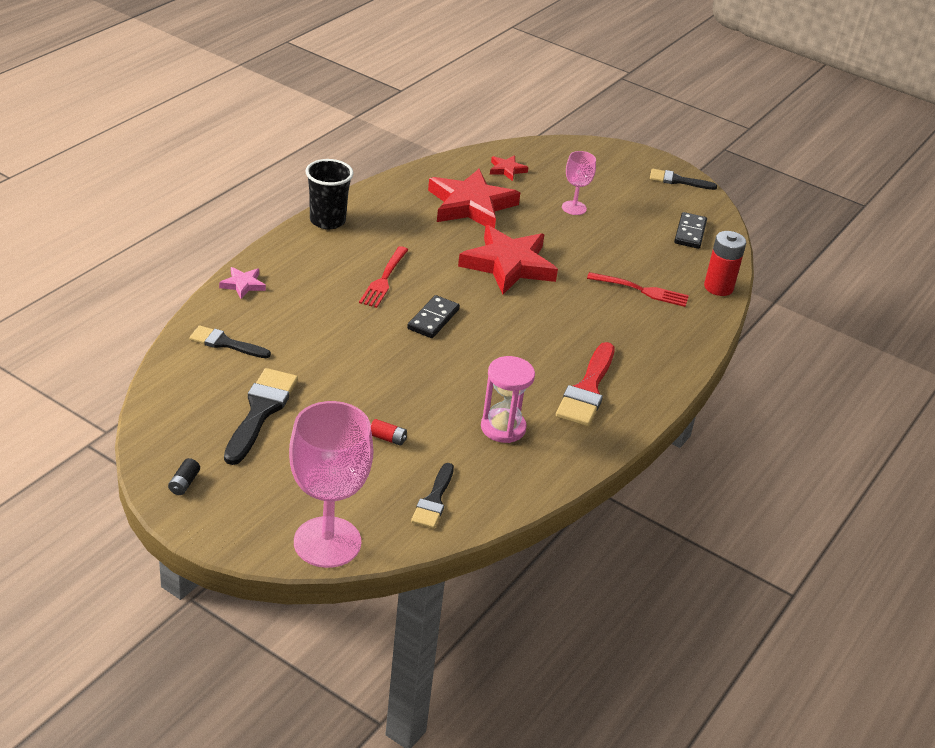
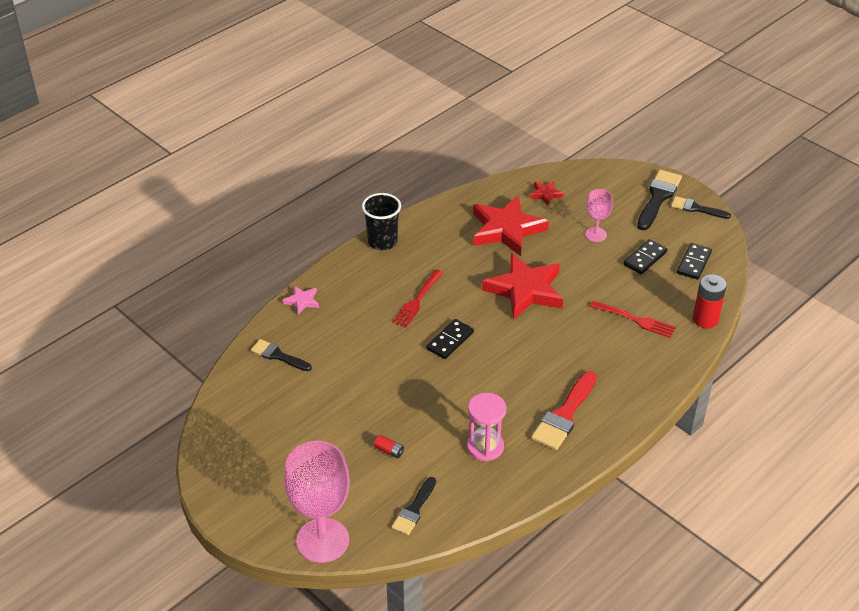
camera: 15 degrees right, 5 degrees up
(184, 483) = (223, 480): black battery -> none
(260, 411) = (294, 420): black brush -> black brush (658, 197)
(635, 230) = (645, 258): none -> black domino

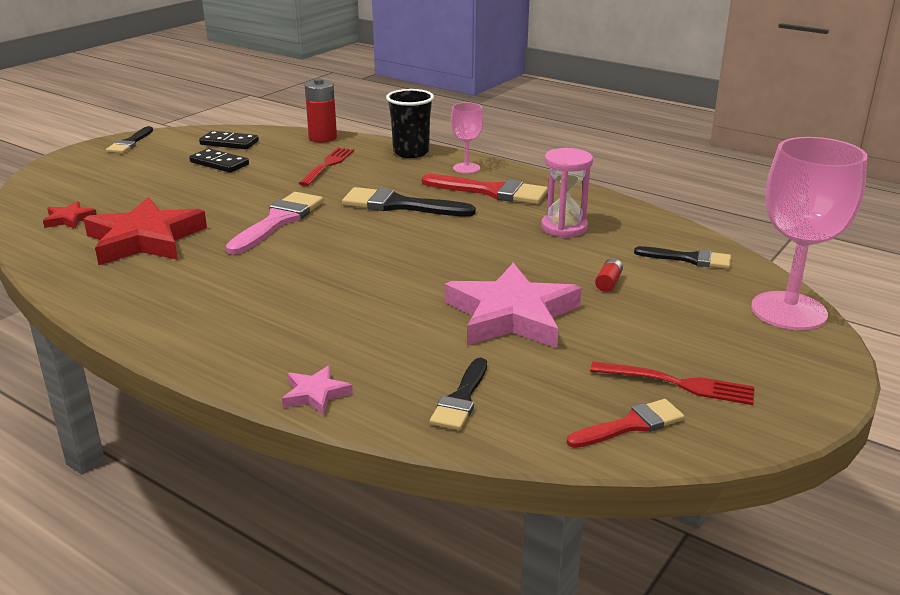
camera: 100 degrees left, 15 degrees down
(231, 419) = (631, 425): none -> red brush
(359, 391) = (511, 315): none -> pink star
(382, 242) = (155, 333): black cup -> black cup (411, 152)
(417, 300) = (304, 290): red fork -> red fork (677, 384)
(450, 341) = (387, 260): black domino -> none
(525, 290) = (278, 221): red star -> pink brush
(596, 234) = (168, 188): pink goblet -> pink goblet (466, 168)
(658, 197) = (102, 160): black brush -> black brush (399, 205)

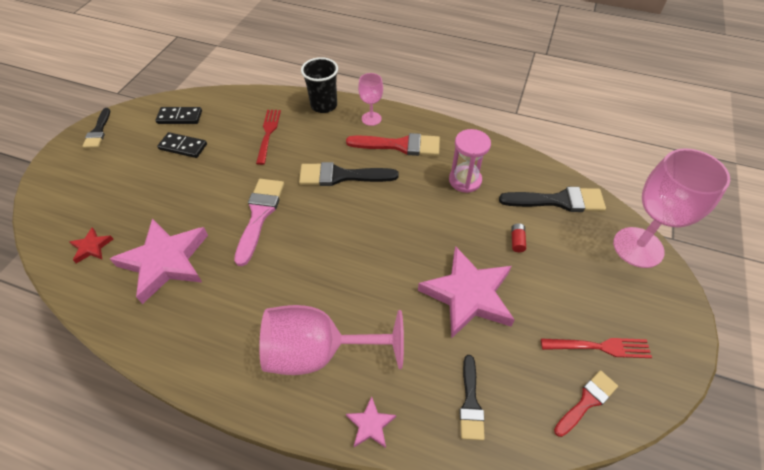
camera: 15 degrees left, 25 degrees up
(145, 239) = (165, 262): red star -> pink star
(285, 329) = (319, 352): none -> pink goblet
(322, 138) = (250, 97): red battery -> none
(689, 259) = (558, 201): black brush -> black brush, size x1.59

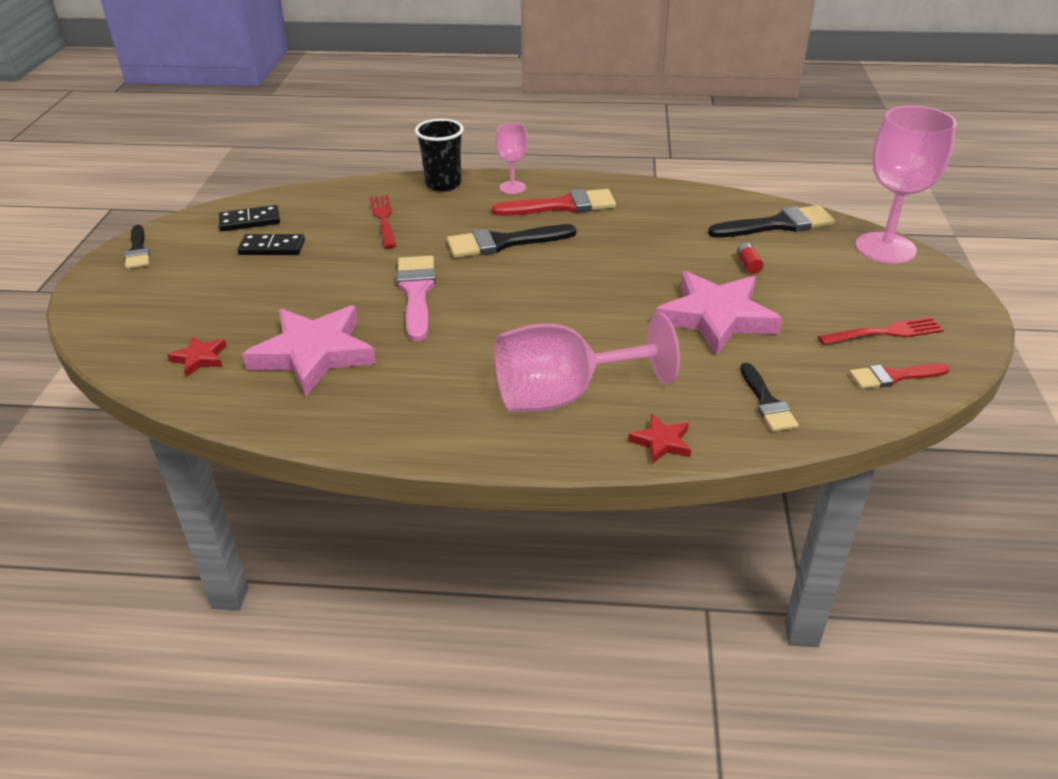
camera: 15 degrees left, 15 degrees down
(370, 424) = (661, 442): pink star -> red star
(465, 180) = (659, 224): pink hourglass -> none
(587, 401) = (893, 376): red brush -> red brush turned 135 degrees counterclockwise

